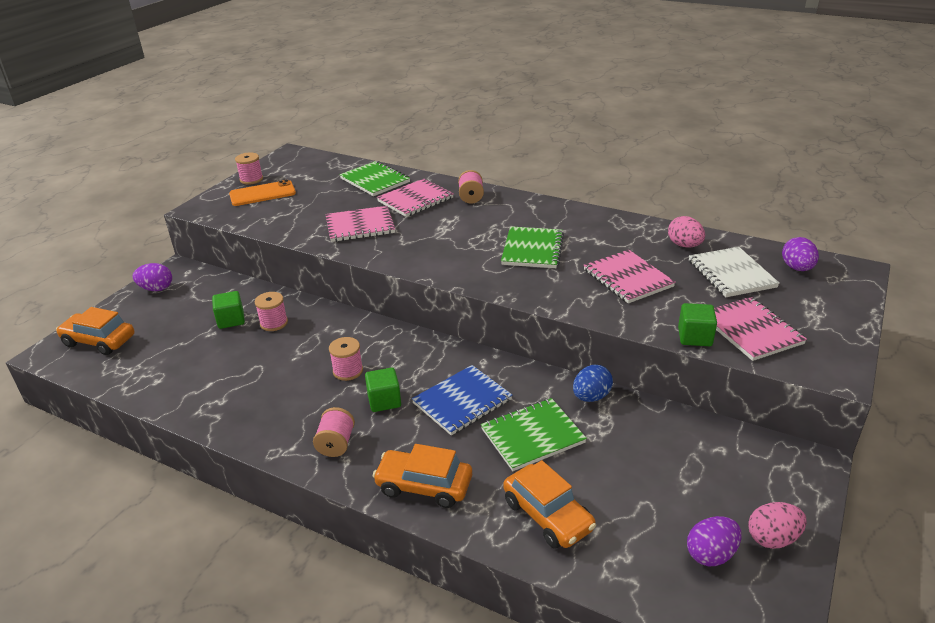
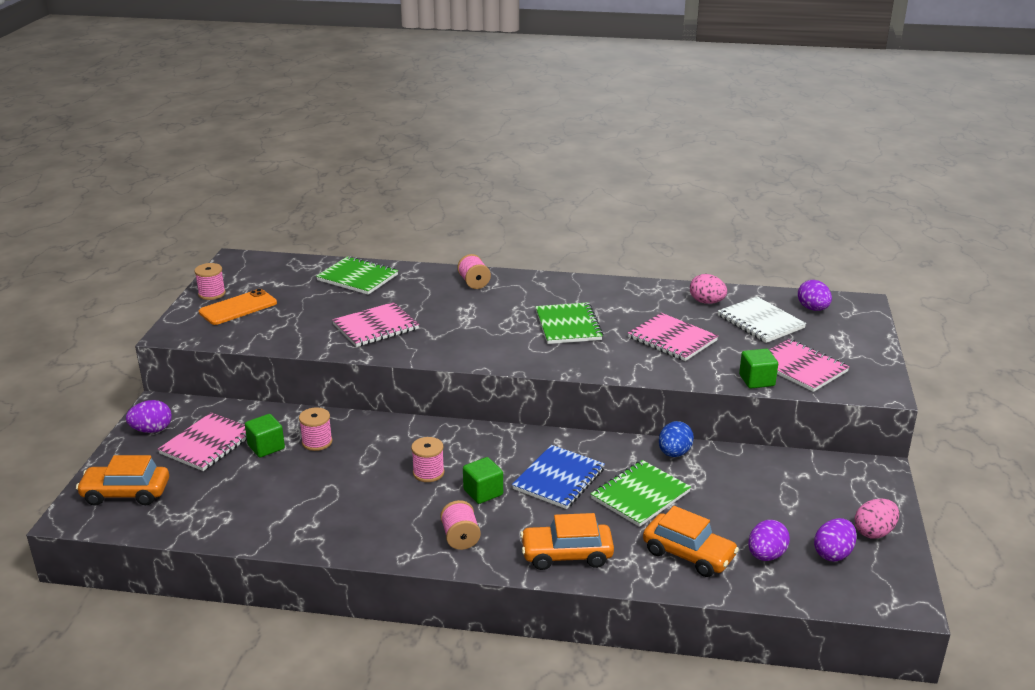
camera: 20 degrees left, 5 degrees down
(415, 200) = (416, 292): pink notebook -> pink notebook (207, 444)
(632, 537) = (766, 555): none -> purple egg

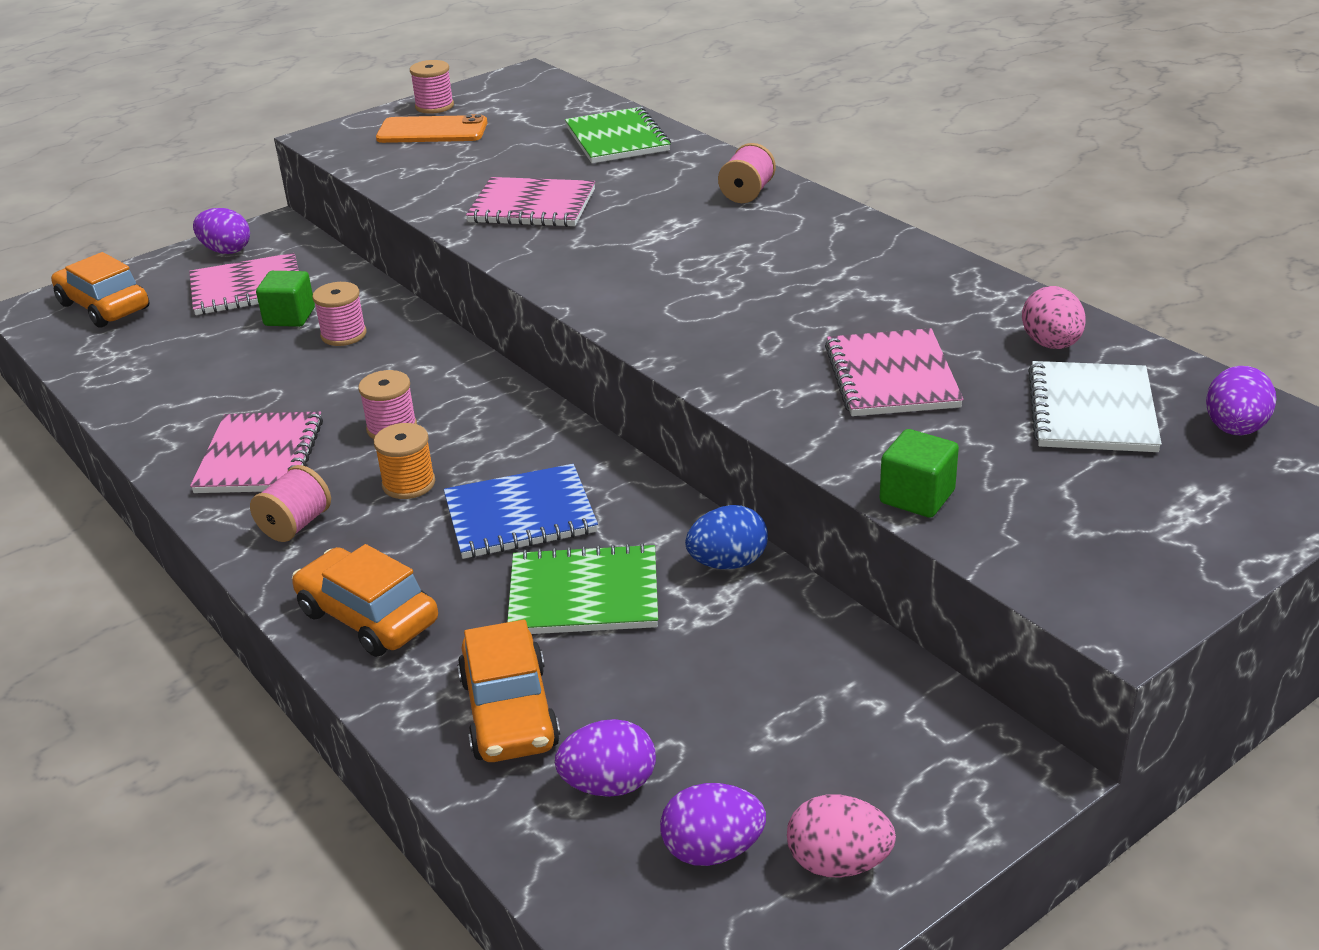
camera: 45 degrees right, 5 degrees up
(483, 492) = (408, 484): green cube -> orange spool
(568, 325) = (772, 296): green notebook -> none
(800, 367) = (1031, 511): pink notebook -> pink notebook (260, 456)

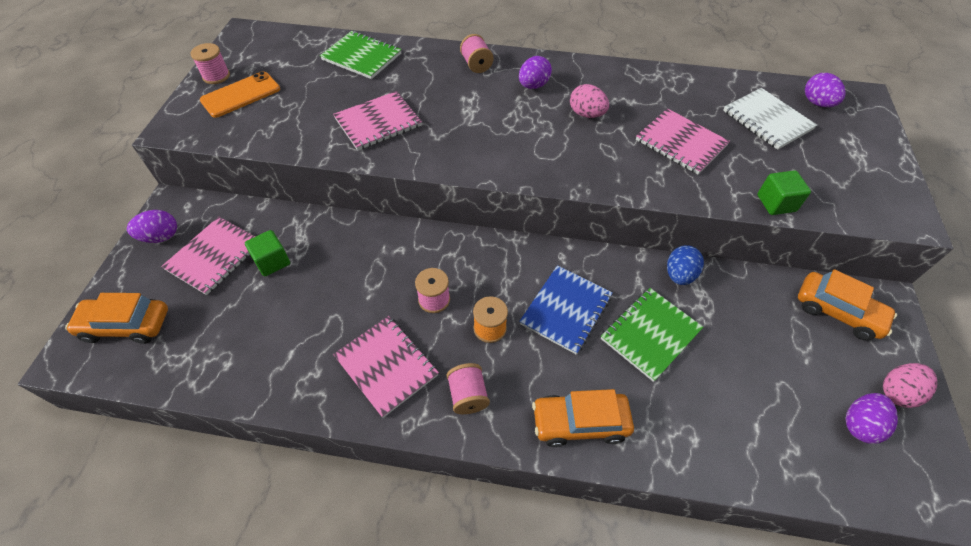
camera: 45 degrees left, 20 degrees up
(343, 335) = (323, 255): pink spool -> none
(509, 712) = (708, 423): orange car -> orange car (837, 311)
(609, 785) = (789, 426): purple egg -> purple egg (533, 85)
(1051, 344) = (709, 93): pink egg -> pink egg (586, 114)

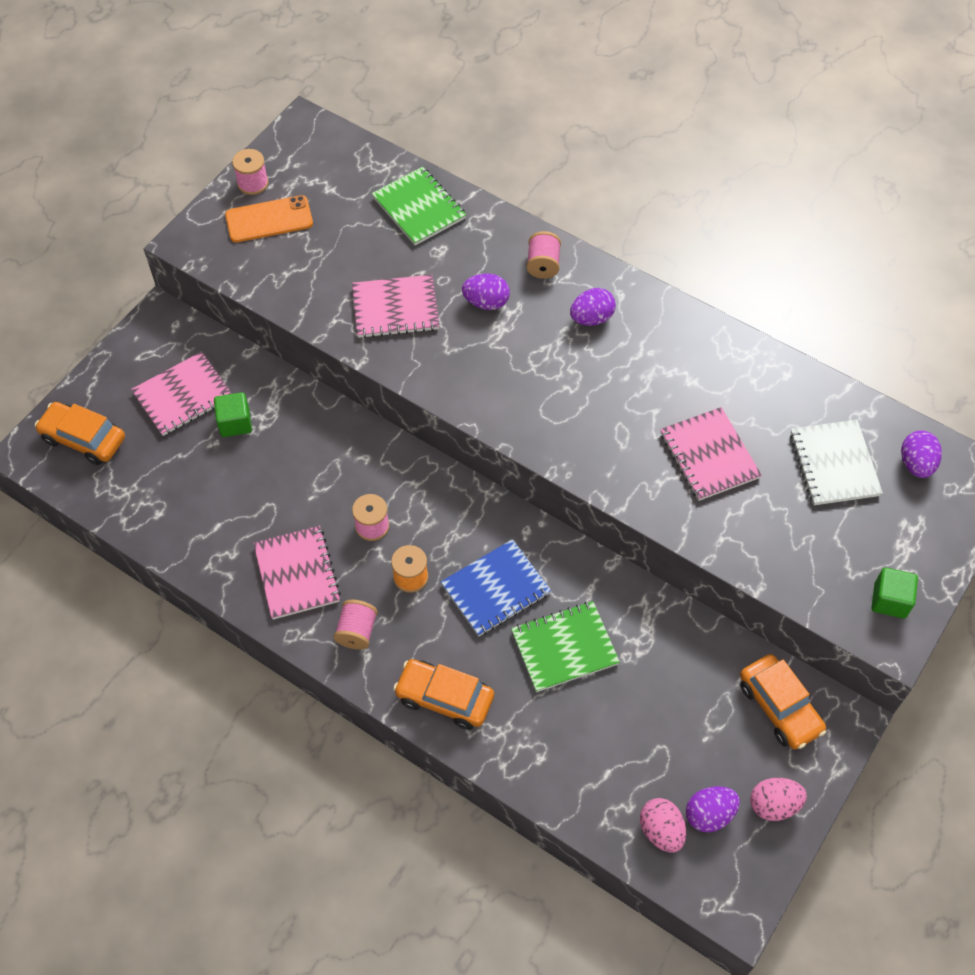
camera: 25 degrees right, 5 degrees up
(161, 237) = (140, 353): purple egg -> purple egg (486, 302)
(586, 114) = (628, 379): pink egg -> pink egg (661, 830)
(679, 275) = (638, 601): blue egg -> none
(776, 203) = (759, 565): green cube -> green cube (889, 600)

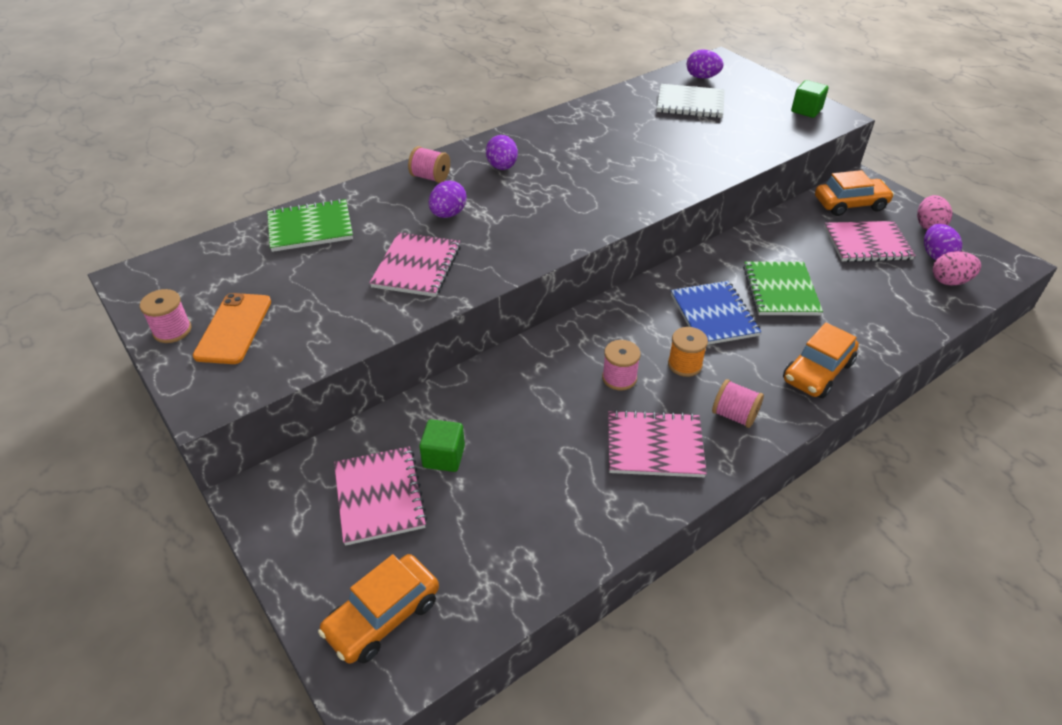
camera: 70 degrees left, 15 degrees down
(709, 455) = (661, 147): pink notebook -> pink notebook (867, 243)

